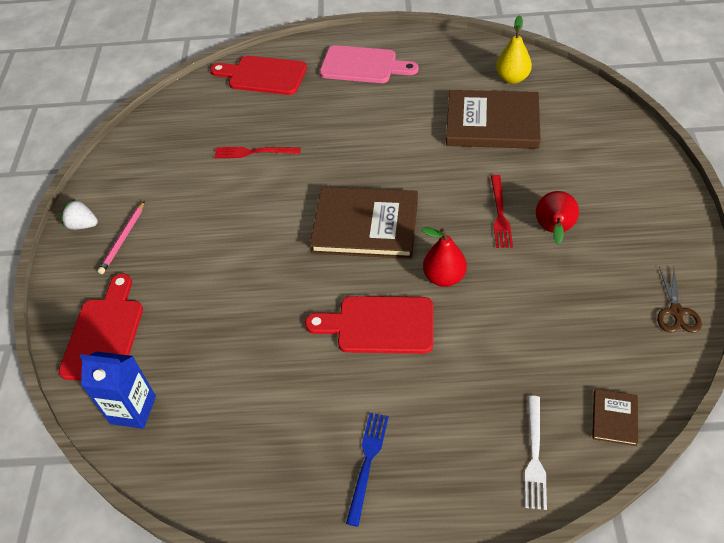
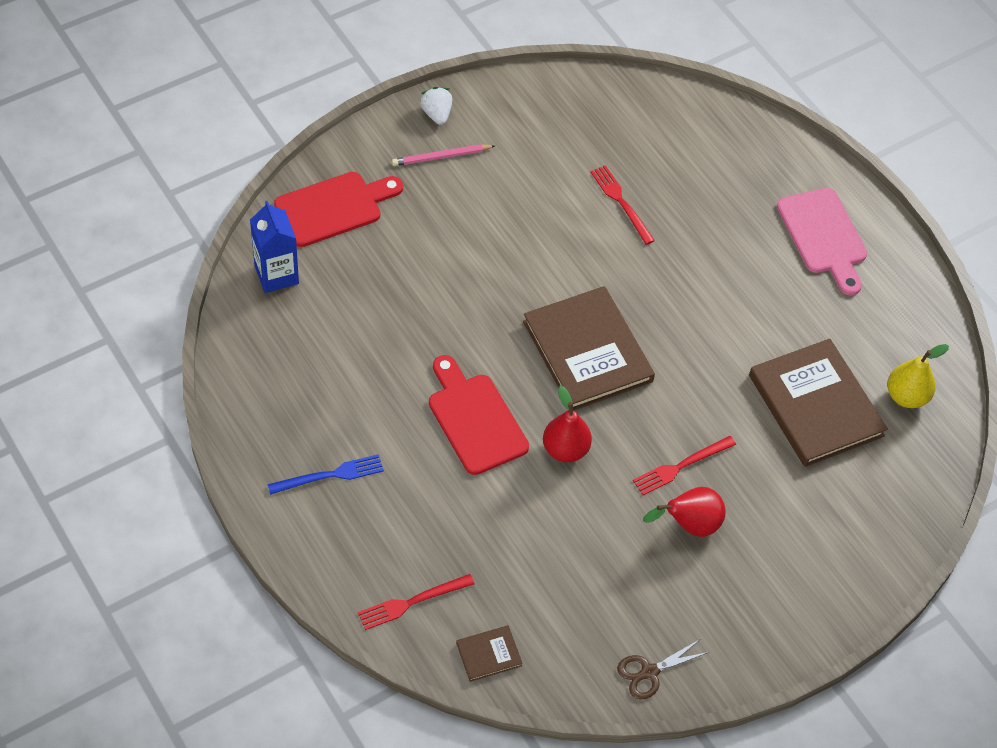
camera: 50 degrees right, 5 degrees up
(263, 76) = (740, 149): red cutting board -> none
(534, 455) = (412, 602): white fork -> red fork

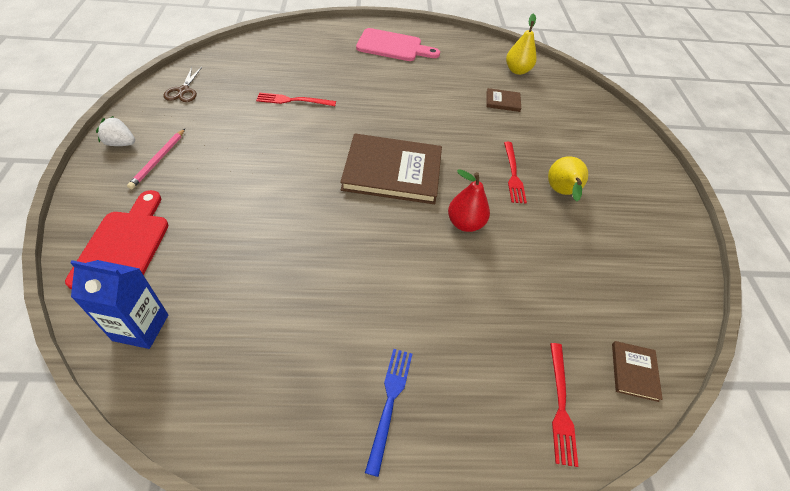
camera: 60 degrees left, 5 degrees down
(474, 419) = (404, 262): red cutting board -> none
(649, 672) = (676, 273): brown scissors -> brown scissors (183, 90)
(689, 525) = (561, 193): red pear -> yellow pear
(816, 405) = (503, 101): brown book -> brown book, size x0.44

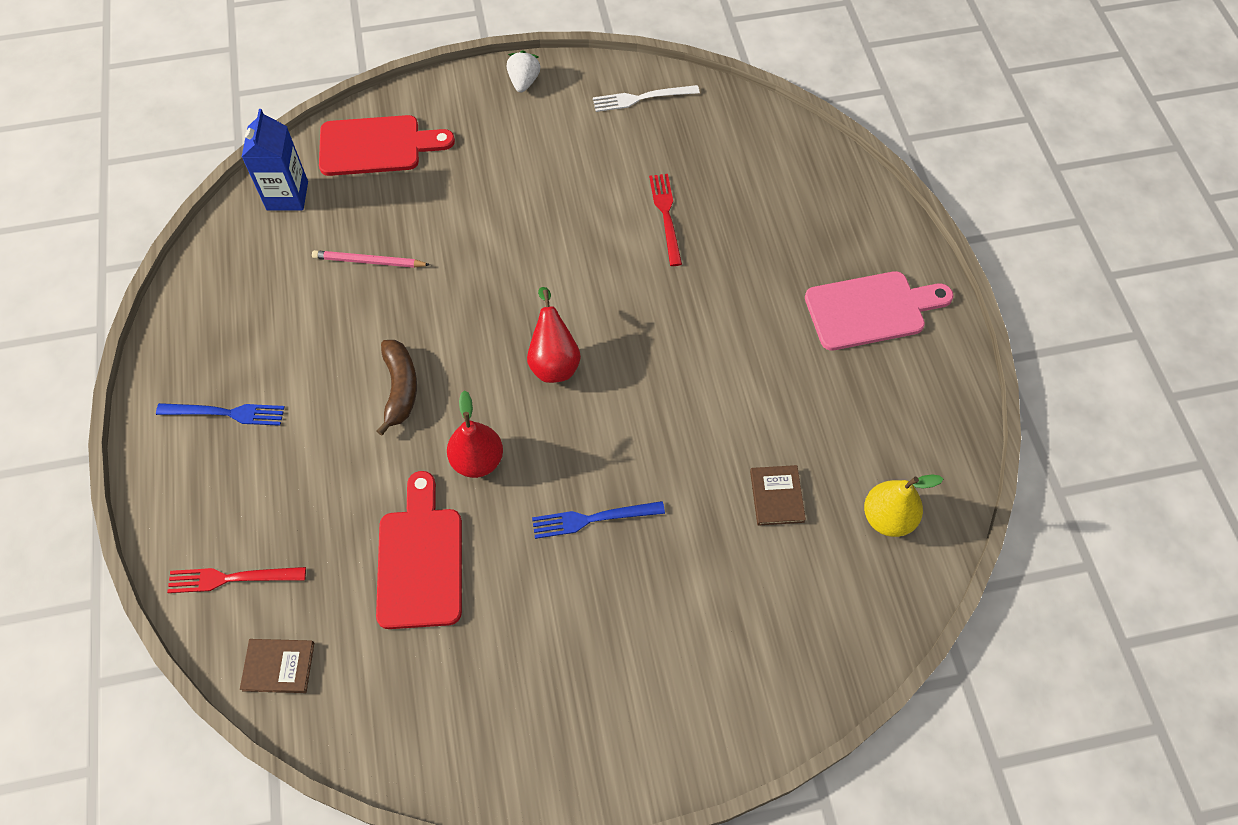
camera: 85 degrees right, 10 degrees up
(158, 160) = (507, 124): pink pencil -> pink pencil (369, 262)
(183, 90) = (641, 98): brown scissors -> white fork
(392, 171) = (554, 361): brown book -> red pear
(393, 46) = (870, 310): pink cutting board -> pink cutting board turned 105 degrees counterclockwise
(394, 261) = (400, 389): none -> brown banana
(513, 174) = (593, 519): red fork -> blue fork
(542, 267) = (420, 560): none -> red cutting board
(561, 193) = (569, 590): yellow pear -> none

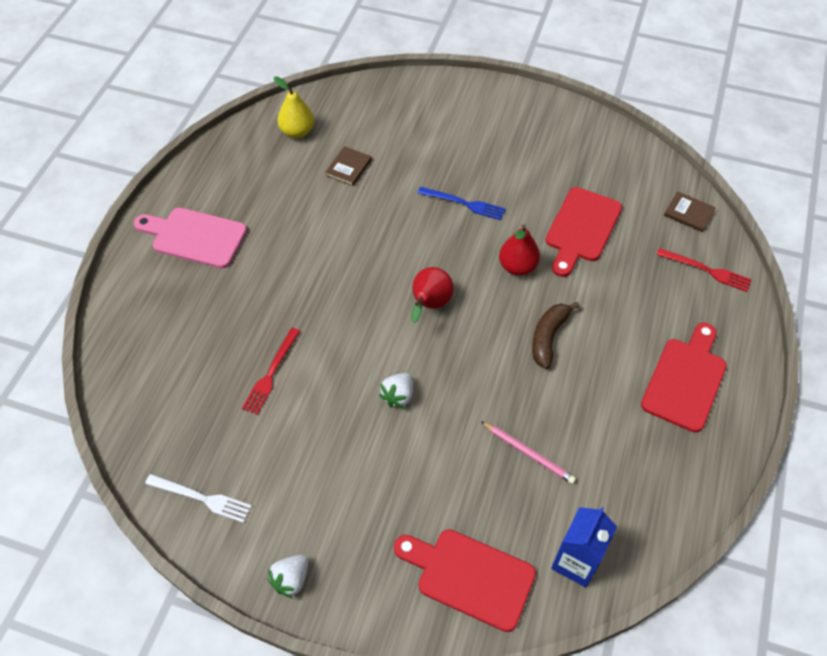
camera: 150 degrees left, 5 degrees down
(225, 413) = (685, 380): blue fork -> red cutting board
(527, 254) = (398, 396): none -> white strawberry

